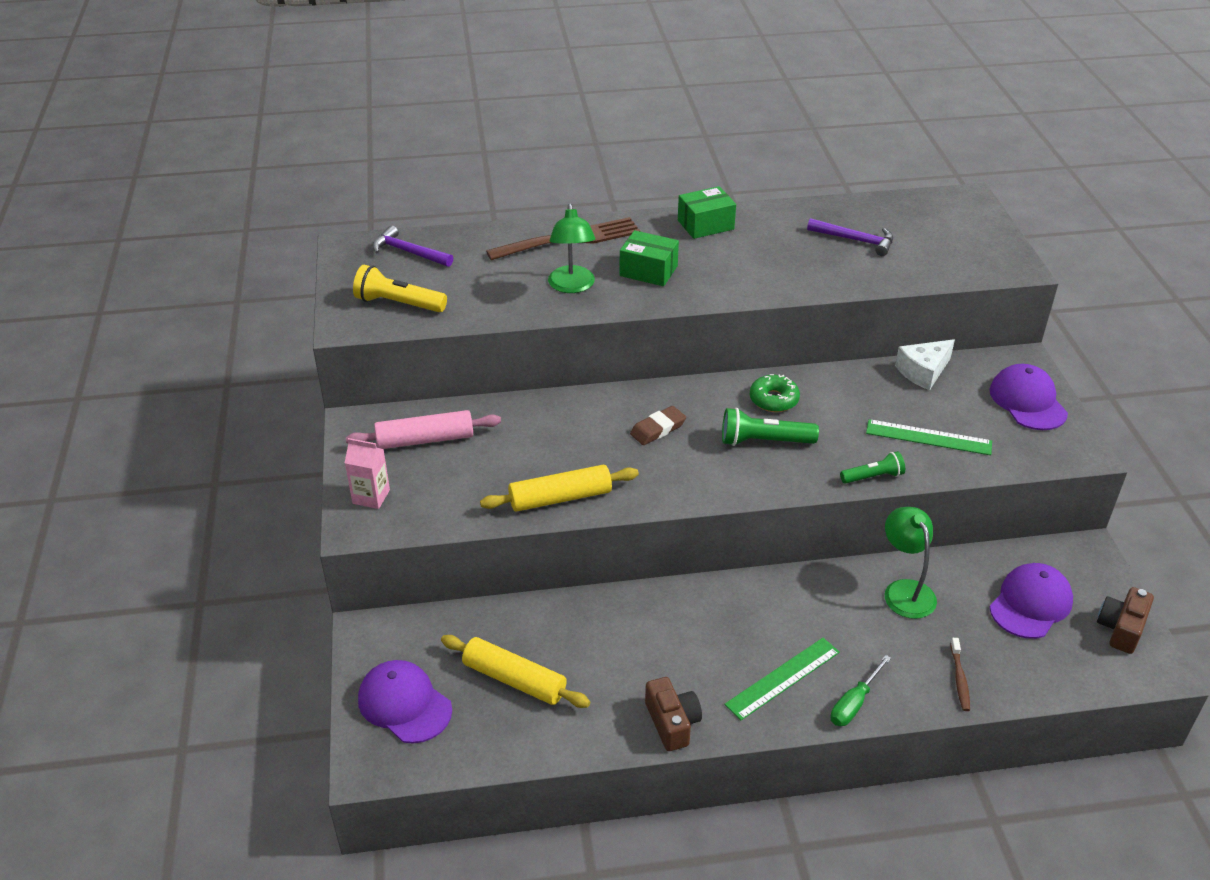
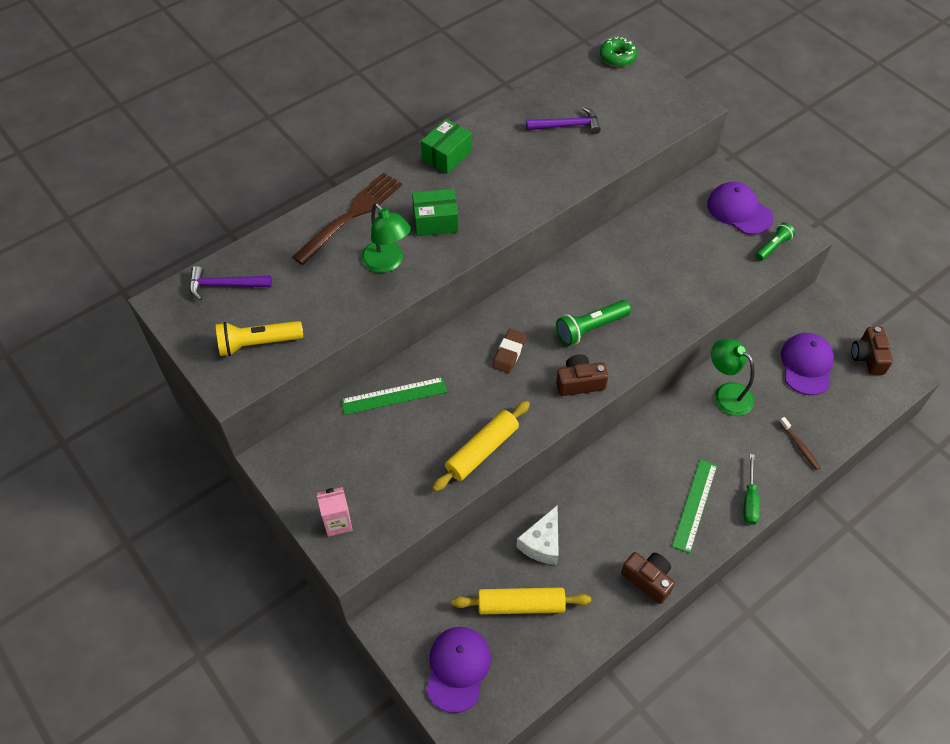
camera: 30 degrees left, 15 degrees up
(404, 704) = (458, 669): purple cap -> purple cap turned 90 degrees clockwise
(425, 439) = (340, 448): pink rolling pin -> none
(712, 482) = (579, 382): none -> brown camera
(773, 399) = (573, 287): green donut -> green donut (617, 57)
(873, 477) = (682, 324): green flashlight -> green flashlight (773, 246)
(923, 372) = (657, 214): white cheese -> white cheese (542, 543)
(928, 437) = (696, 272): green ruler -> green ruler (394, 396)

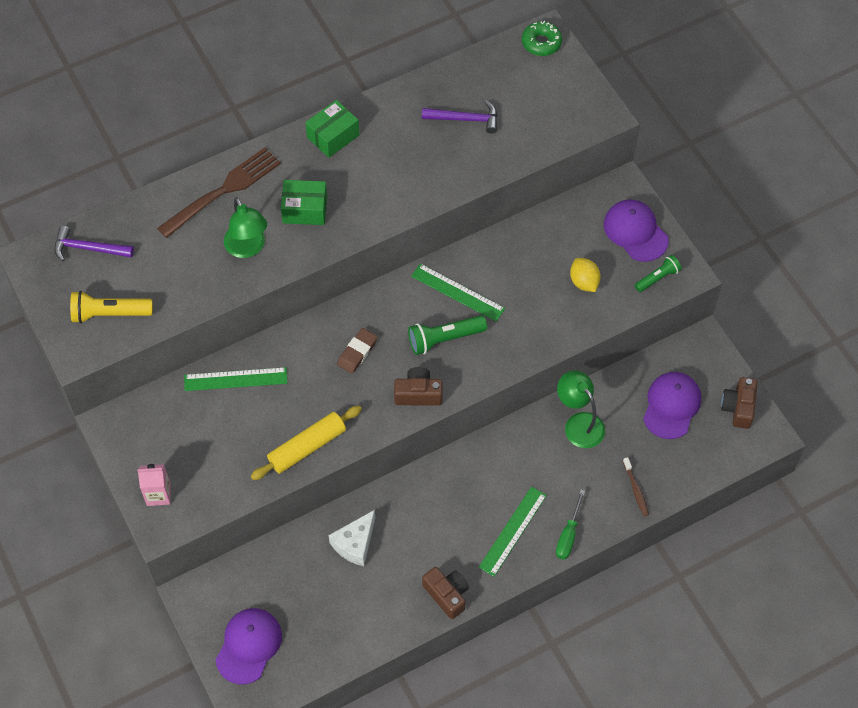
camera: 10 degrees right, 5 degrees up
(521, 605) = (320, 598): yellow rolling pin -> none
(591, 285) = (457, 292): none -> green ruler
(706, 259) = (584, 282): none -> yellow lemon

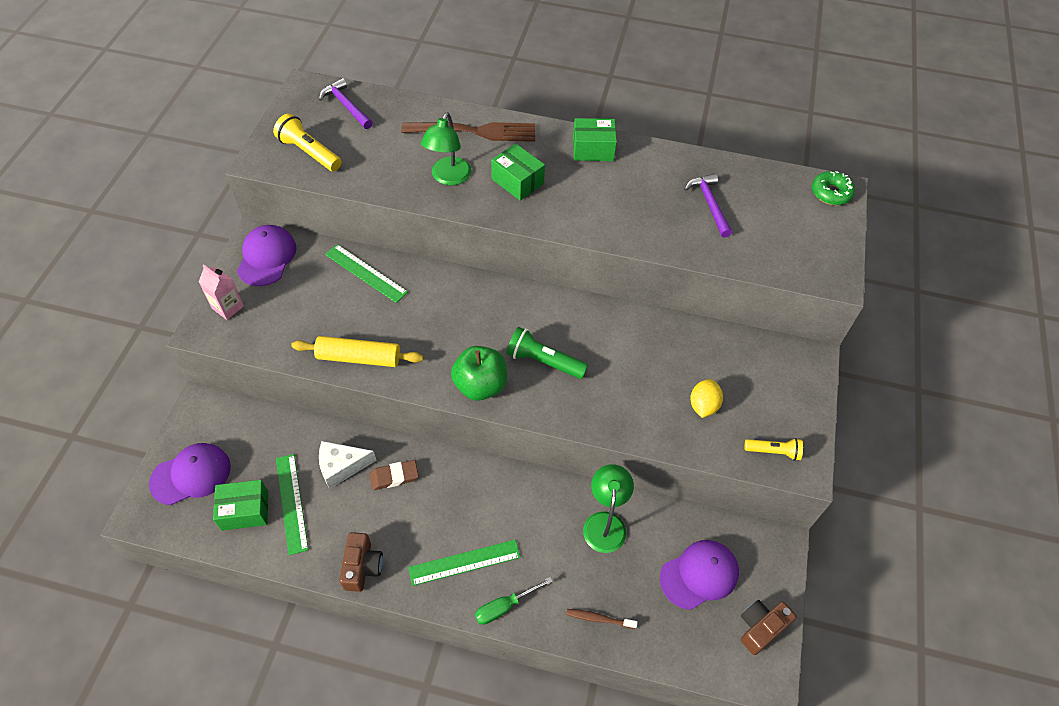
camera: 40 degrees right, 5 degrees down
(320, 633) = (245, 510): none -> green box
(357, 352) = (469, 320): brown eraser -> brown eraser (394, 476)
(418, 394) = (480, 385): brown camera -> green apple
(457, 292) = (590, 336): green ruler -> green ruler (291, 503)
(465, 119) = (709, 204): purple hammer -> purple hammer turned 150 degrees counterclockwise
(635, 232) = (788, 400): purple cap -> purple cap (267, 257)
(636, 489) = (599, 619): brown toothbrush -> brown toothbrush turned 75 degrees clockwise
(658, 278) = (773, 452): green flashlight -> yellow flashlight

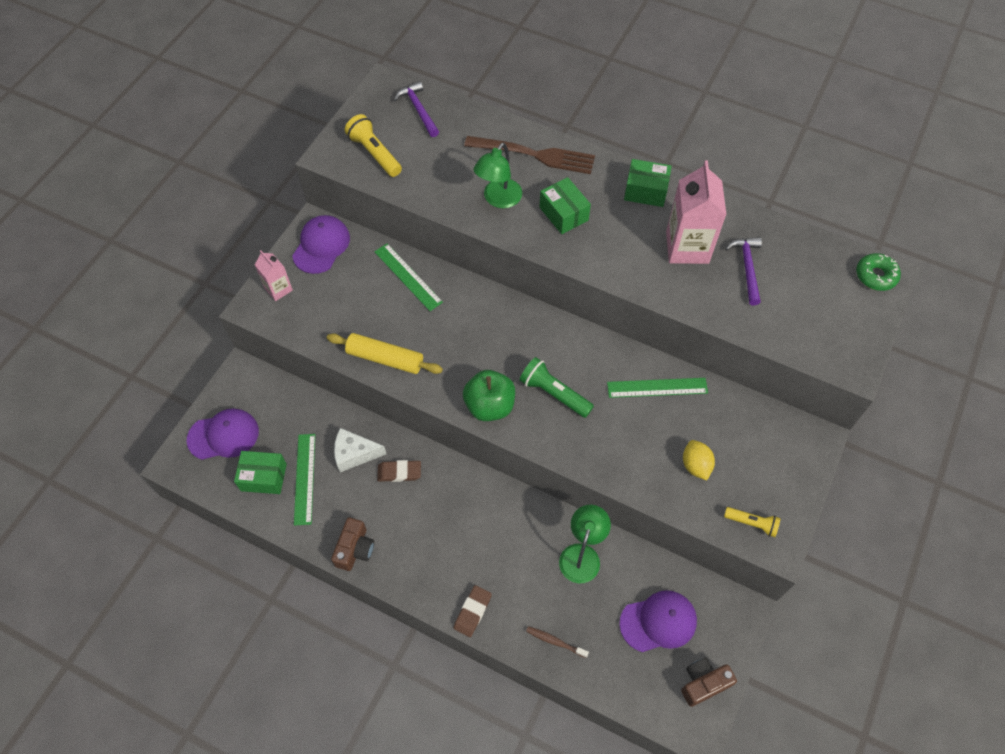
camera: 15 degrees right, 5 degrees up
(464, 562) = (445, 564): green ruler -> green ruler (657, 388)
(505, 606) = (472, 612): green screwdriver -> brown eraser
(647, 194) = (687, 247): none -> pink carton
(703, 405) = (695, 465): yellow lemon -> yellow lemon turned 45 degrees counterclockwise

